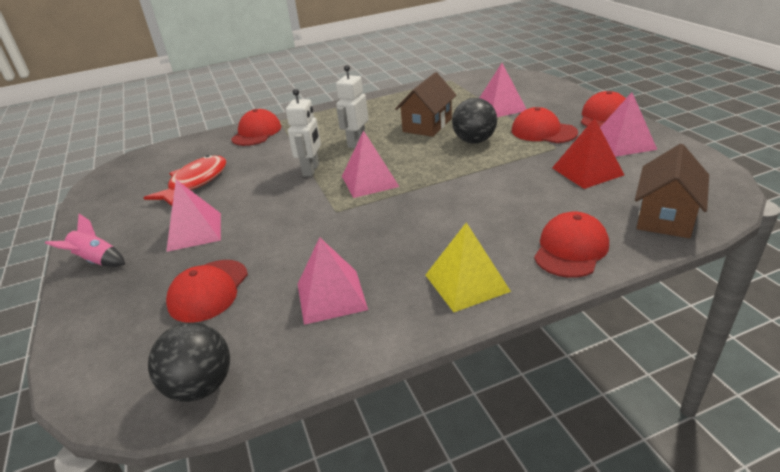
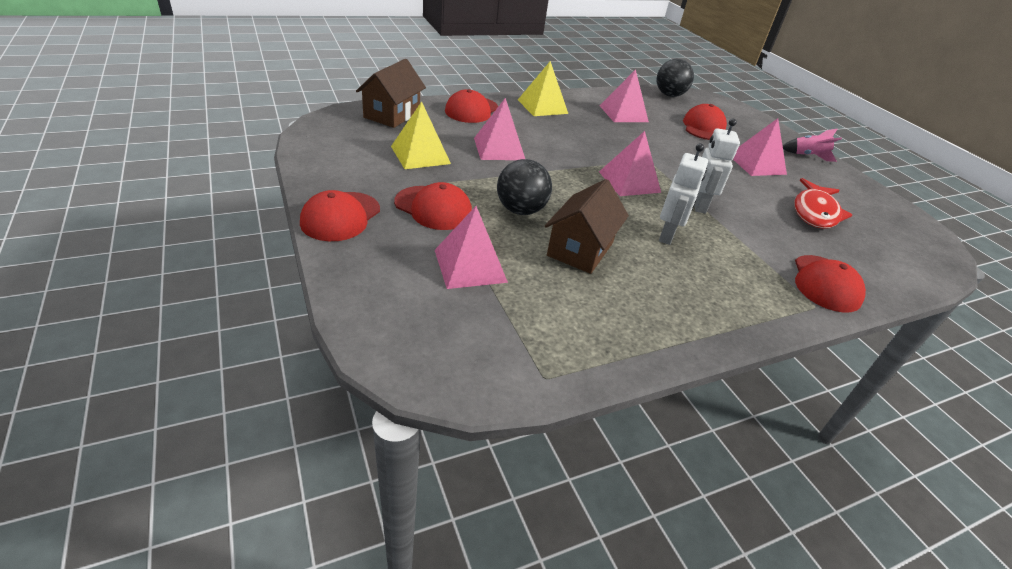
camera: 170 degrees right, 5 degrees up
(587, 171) = (420, 155): red pyramid -> yellow pyramid
(623, 143) = (358, 176): pink pyramid -> pink pyramid (499, 149)

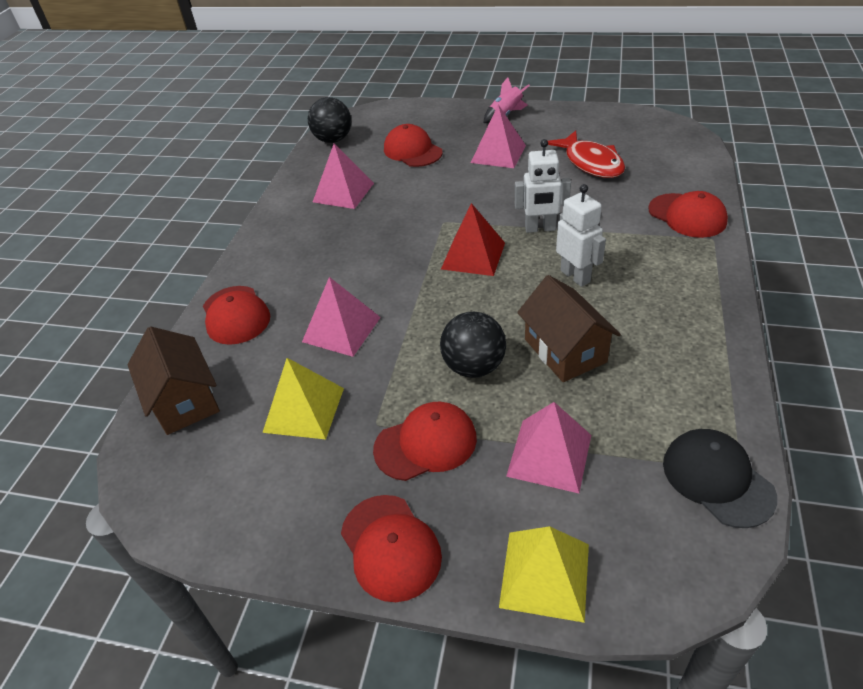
camera: 45 degrees left, 5 degrees up
(523, 365) = (717, 479): none -> black cap
(542, 106) = (278, 248): yellow pyramid -> yellow pyramid (544, 575)
(629, 182) = (473, 255): pink pyramid -> red pyramid
(698, 205) = (540, 229): white robot -> white robot turned 45 degrees counterclockwise

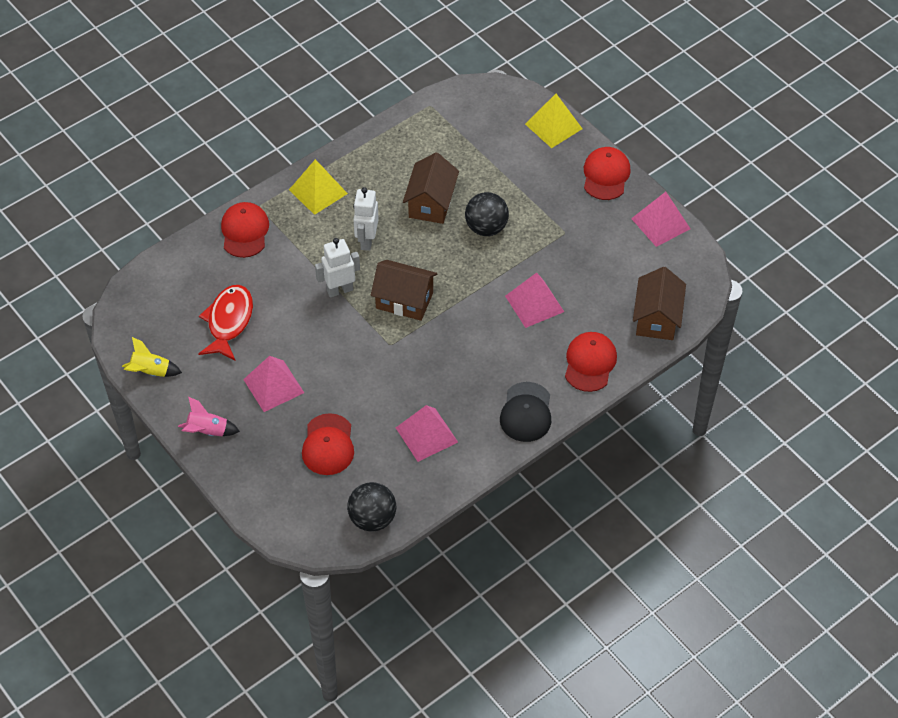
camera: 145 degrees left, 10 degrees up
(304, 409) = (595, 266): yellow pyramid -> yellow pyramid (318, 191)
(426, 443) = (550, 206): red cap -> none
(473, 255) = (404, 300): red pyramid -> brown house
(540, 229) = (340, 290): white robot -> white robot turned 60 degrees counterclockwise
(549, 455) = (500, 163): pink pyramid -> pink pyramid (660, 223)
(593, 115) = (151, 372): none -> yellow rocket
(717, 479) = (444, 109): black cap -> black cap (526, 412)

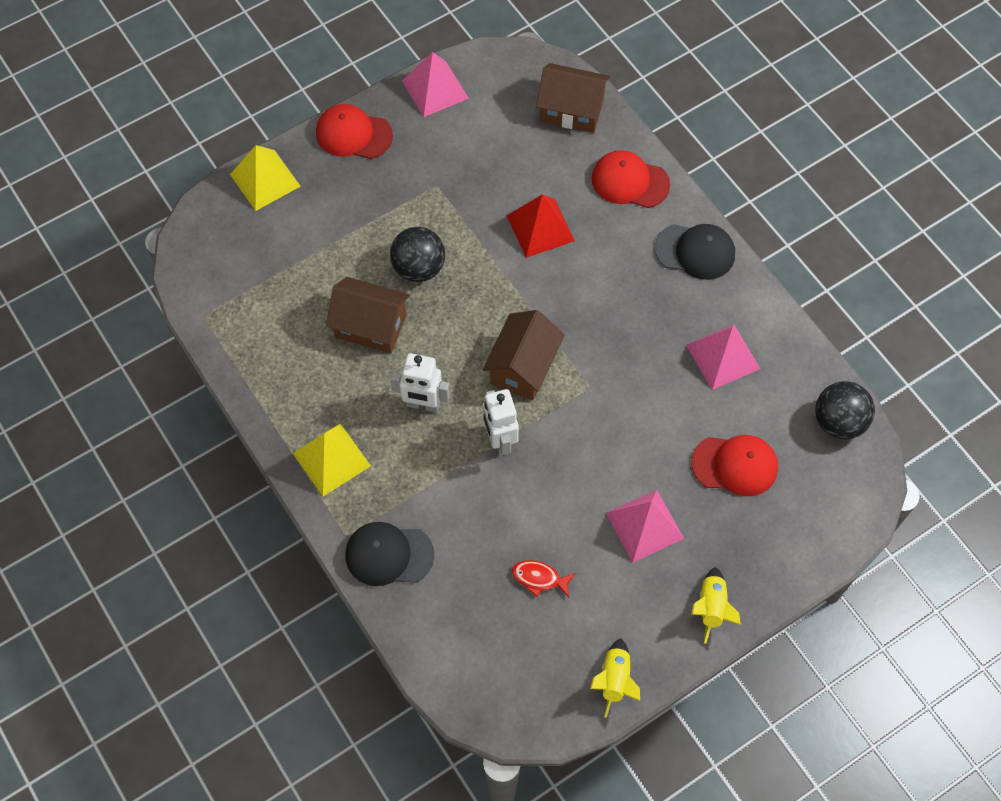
camera: 85 degrees left, 10 degrees up
(208, 431) = (711, 607): pink rocket -> yellow rocket
(229, 322) = (539, 578): red fish -> red fish, size x0.53
(244, 231) = (389, 555): red cap -> black cap
(534, 303) = (540, 228): pink pyramid -> red pyramid

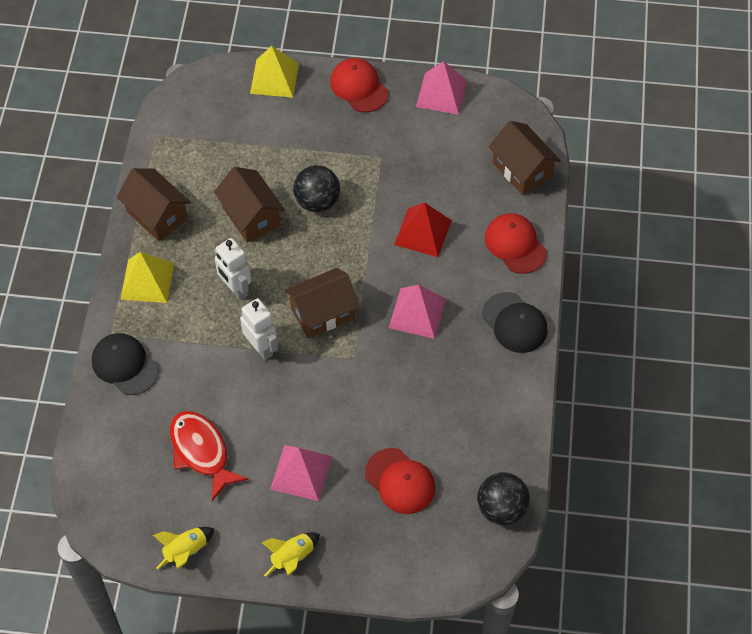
camera: 40 degrees right, 5 degrees down
(279, 390) = (157, 215): none -> brown house
(500, 440) = (261, 348): white robot -> white robot turned 120 degrees clockwise
(539, 578) = (201, 452): red fish -> red fish, size x1.90
(723, 356) = (463, 405): pink pyramid -> pink pyramid (417, 313)

